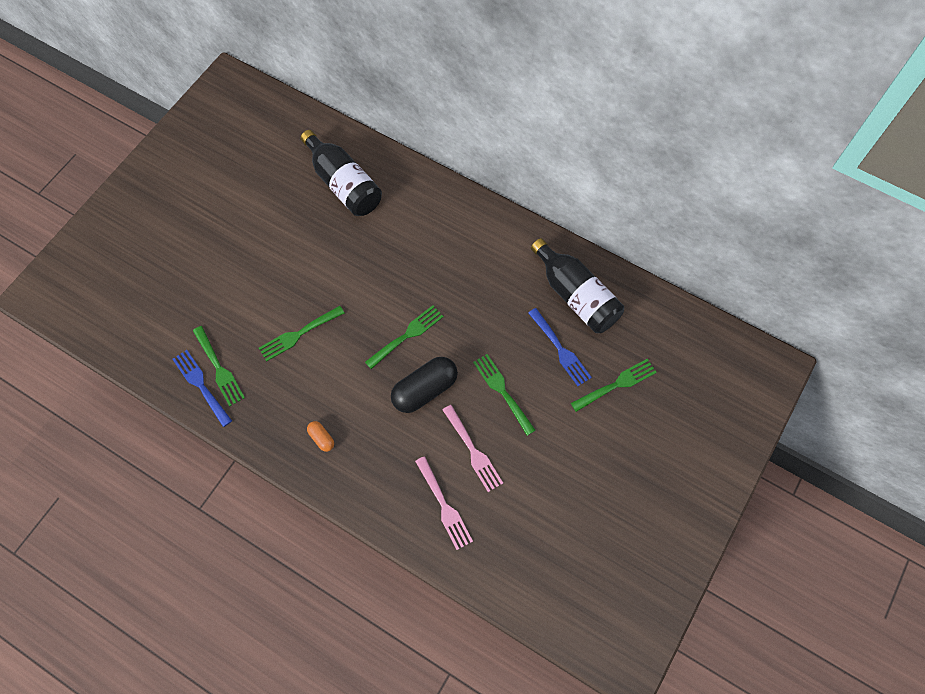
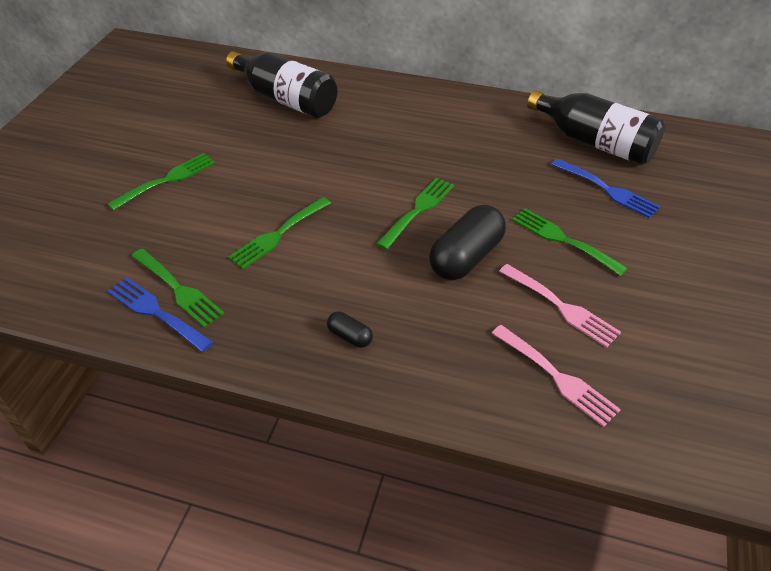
camera: 15 degrees left, 20 degrees down
(321, 438) = (350, 336): orange capsule -> black capsule
(616, 384) = (692, 208): green fork -> green fork (166, 180)

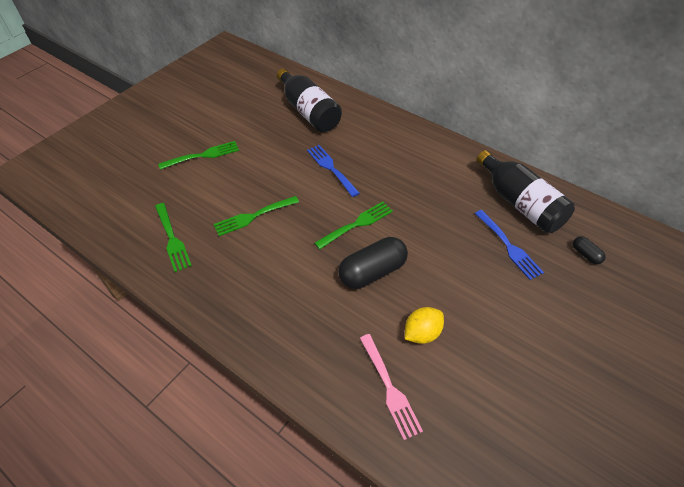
camera: 20 degrees right, 5 degrees up
(156, 313) = (151, 252): blue fork -> blue fork (331, 168)
(350, 336) = (262, 308): black capsule -> black capsule (585, 254)
(561, 306) = (422, 333): pink fork -> yellow lemon
(563, 240) = (452, 279): green fork -> none

